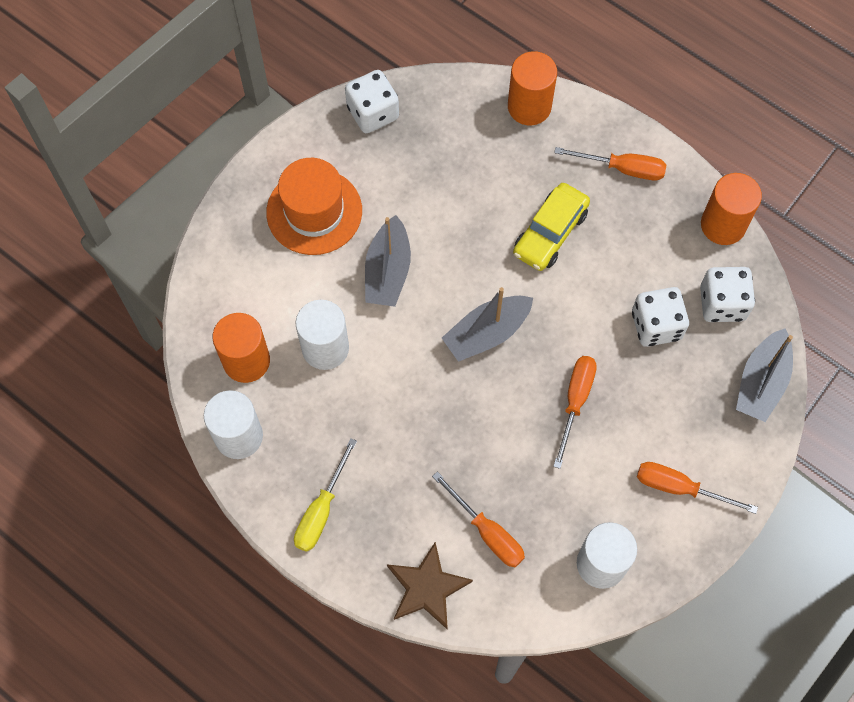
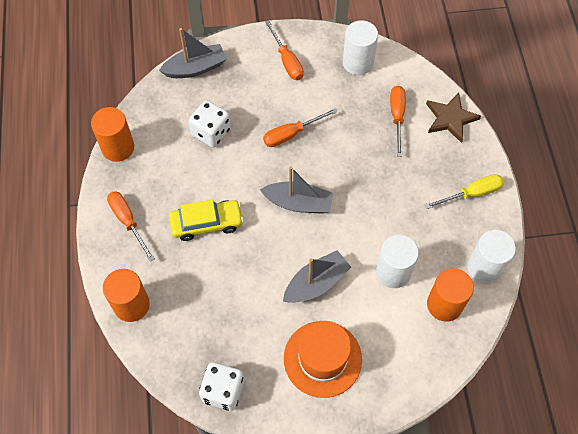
camera: 135 degrees left, 5 degrees down
(722, 303) = (167, 114): white dice -> none

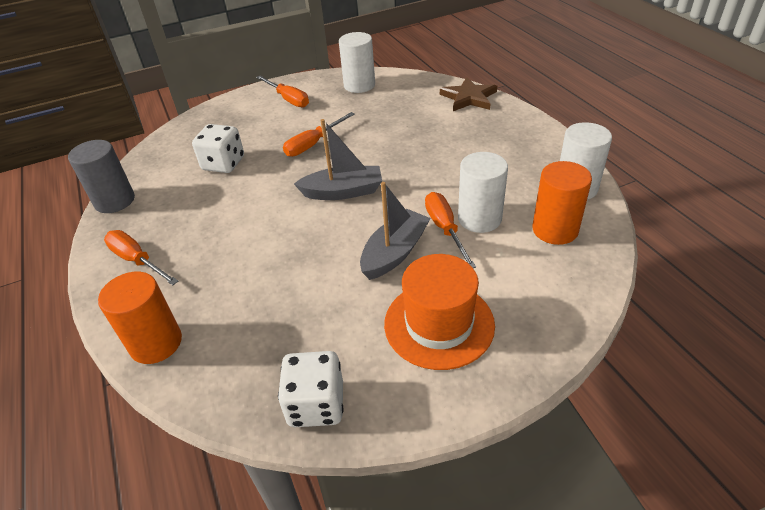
camera: 15 degrees left, 20 degrees down
(118, 147) = (114, 201): orange cylinder -> grey cylinder
(195, 68) = (193, 124): grey boat -> none
(207, 223) = (239, 236): yellow car -> none
(397, 117) = (416, 108): orange screwdriver -> orange screwdriver (445, 229)
(472, 193) = (524, 139): yellow screwdriver -> none

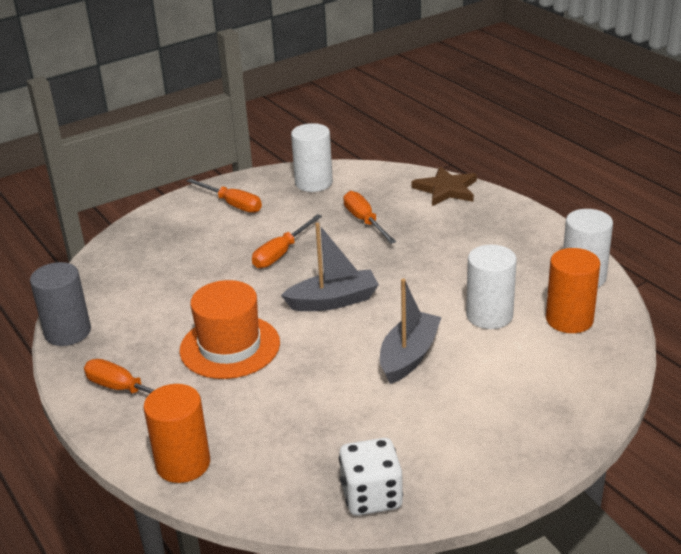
camera: 10 degrees left, 10 degrees down
(223, 164) = (182, 282): white dice -> none
(439, 324) = (472, 416): orange hat -> orange hat (230, 347)
(445, 229) = (455, 328): orange screwdriver -> orange screwdriver (364, 221)

